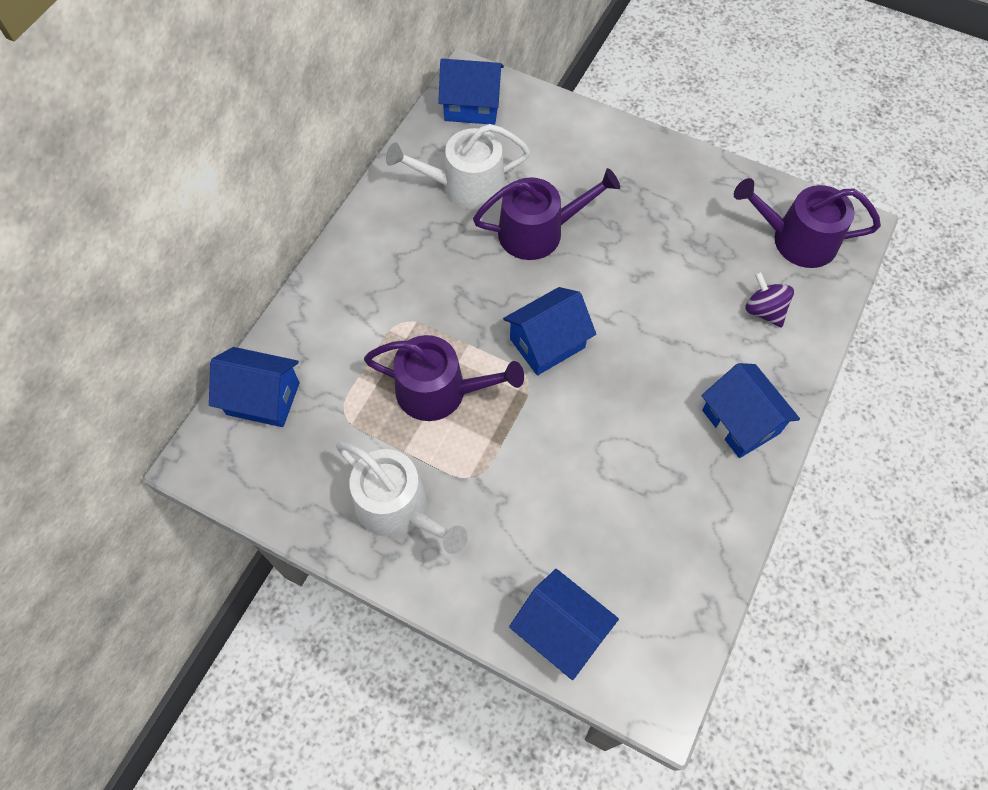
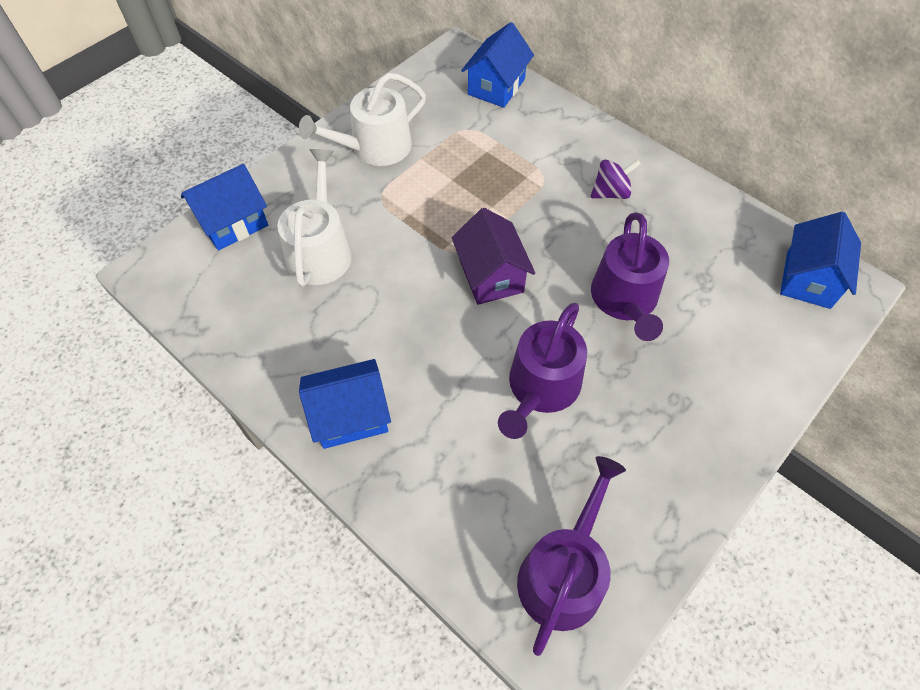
camera: 105 degrees right, 5 degrees down
(440, 391) = (467, 190): purple watering can -> purple watering can (541, 388)
(465, 186) = (694, 251): white watering can -> white watering can (320, 250)
(547, 343) = (491, 276): blue house -> purple house
(764, 310) = (472, 491): purple spinning top -> purple spinning top (611, 193)

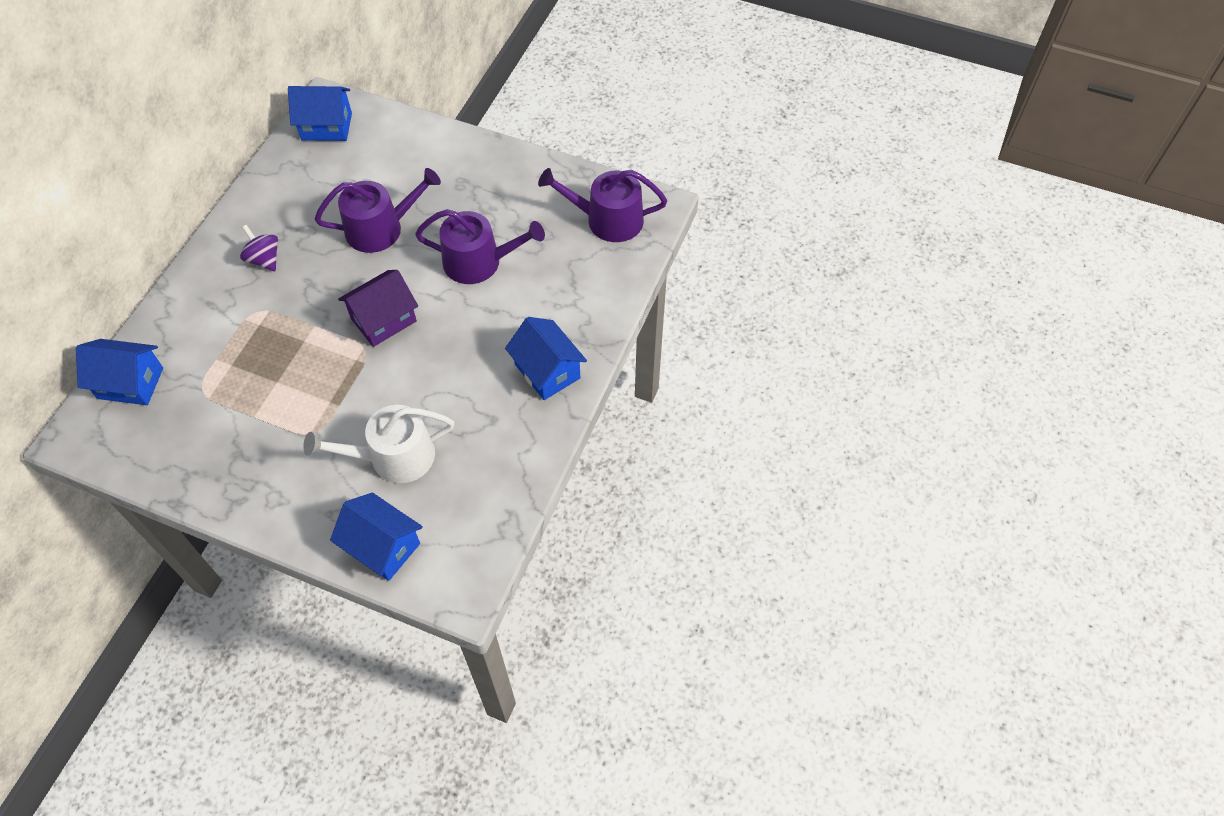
camera: 110 degrees left, 0 degrees up
(374, 148) = (247, 462): white watering can -> none

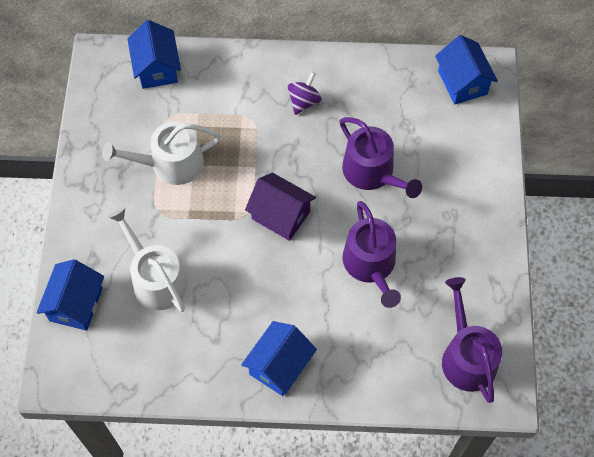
camera: 70 degrees right, 5 degrees up
(262, 404) = (170, 164): none -> white watering can

